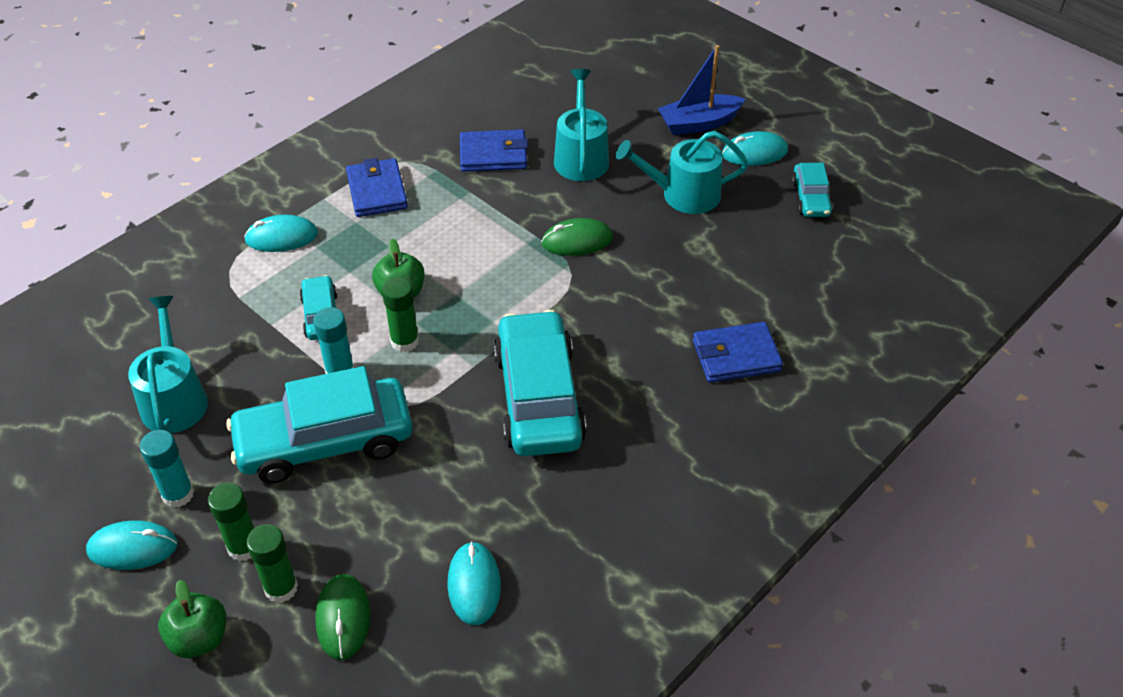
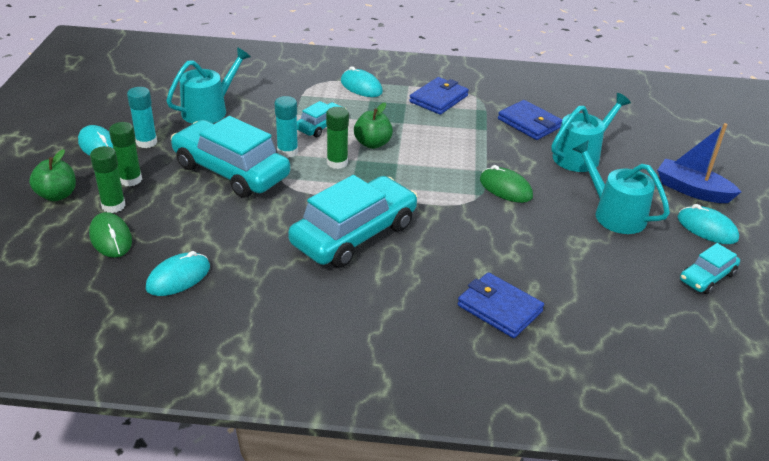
camera: 50 degrees right, 10 degrees down
(343, 618) = (111, 238): green mouse -> green mouse turned 75 degrees counterclockwise

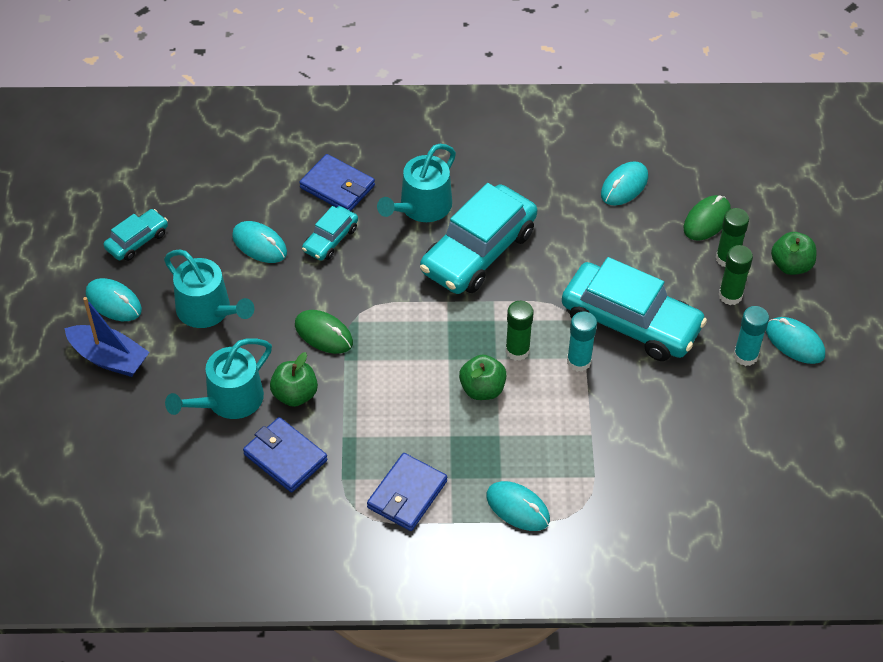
camera: 175 degrees right, 15 degrees up
(111, 238) = (706, 220): green mouse -> green mouse turned 75 degrees clockwise
(209, 110) = (701, 426): turquoise watering can -> turquoise watering can (421, 207)
(321, 126) = (551, 414): turquoise car -> turquoise car (330, 239)
(526, 154) = (295, 394): none -> green apple
(577, 261) = (259, 244): none -> turquoise mouse

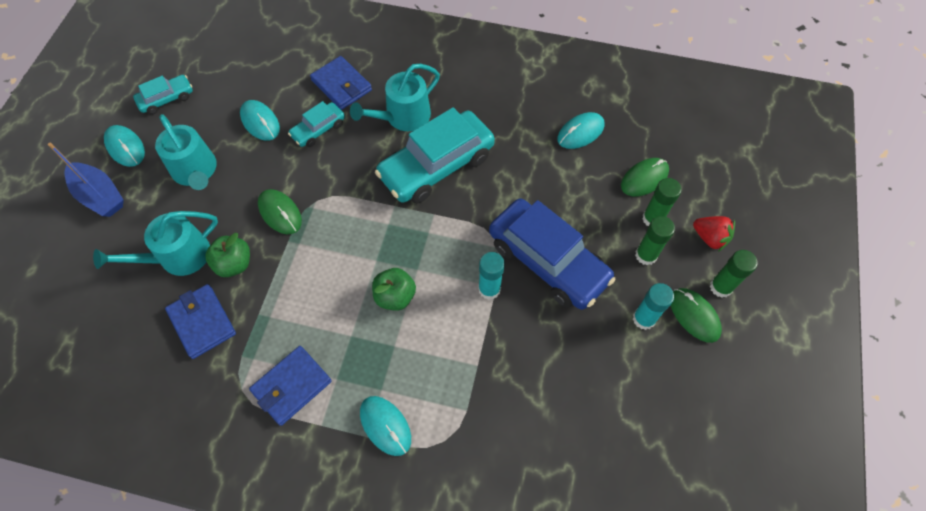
camera: 15 degrees right, 10 degrees up
(517, 350) = (438, 266): green glue stick -> green glue stick (720, 287)
(630, 322) = (547, 261): turquoise car -> blue car
(791, 265) = (710, 238): green apple -> red strawberry
(795, 342) = (694, 316): turquoise mouse -> green mouse

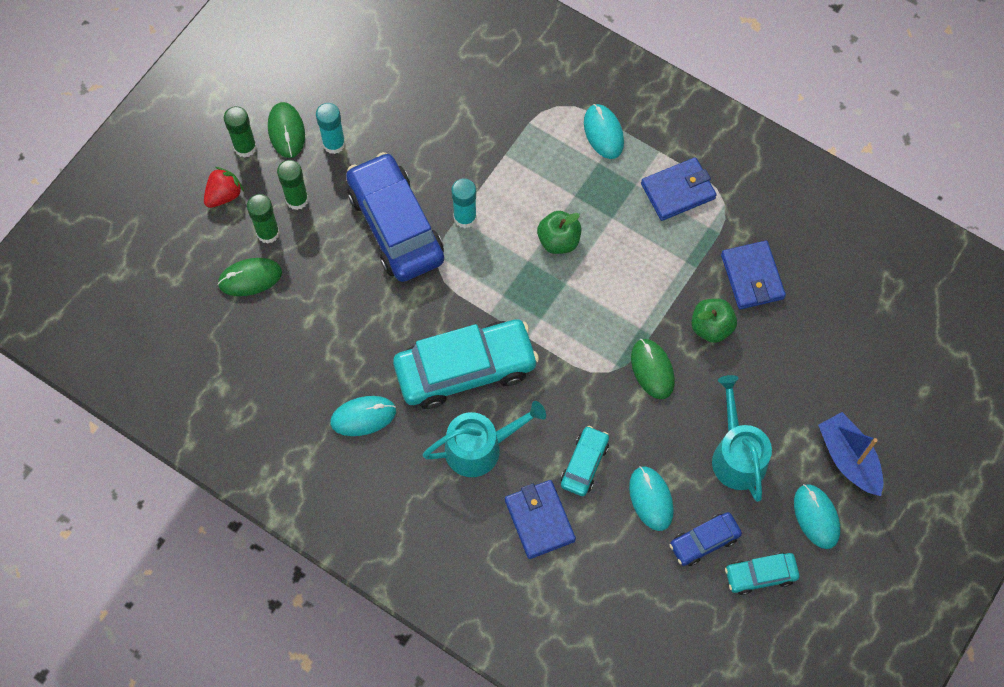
camera: 160 degrees left, 5 degrees up
(178, 256) = (768, 355): turquoise watering can -> none
(213, 107) = (704, 541): none -> blue car
(318, 129) = (584, 464): turquoise car -> turquoise car turned 45 degrees counterclockwise
(580, 132) = (287, 356): turquoise mouse -> turquoise mouse (363, 417)
(710, 238) = (224, 195): red strawberry -> red strawberry turned 75 degrees clockwise

